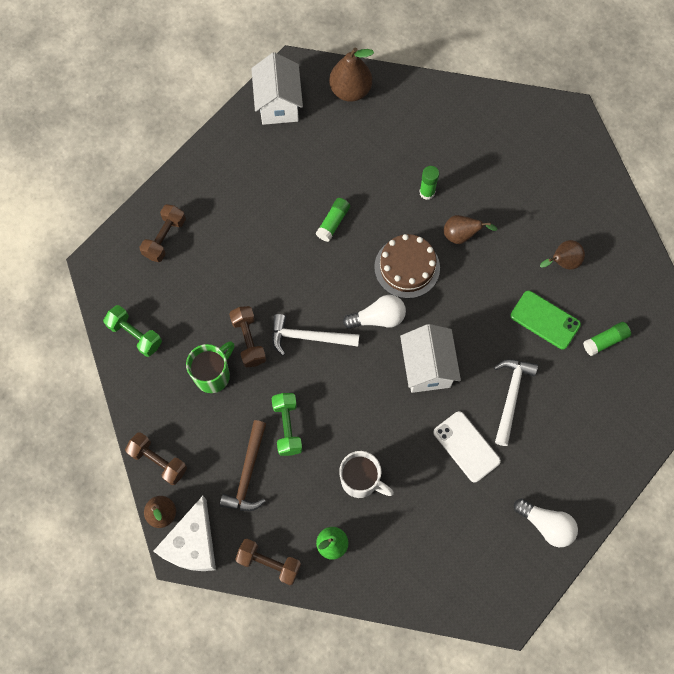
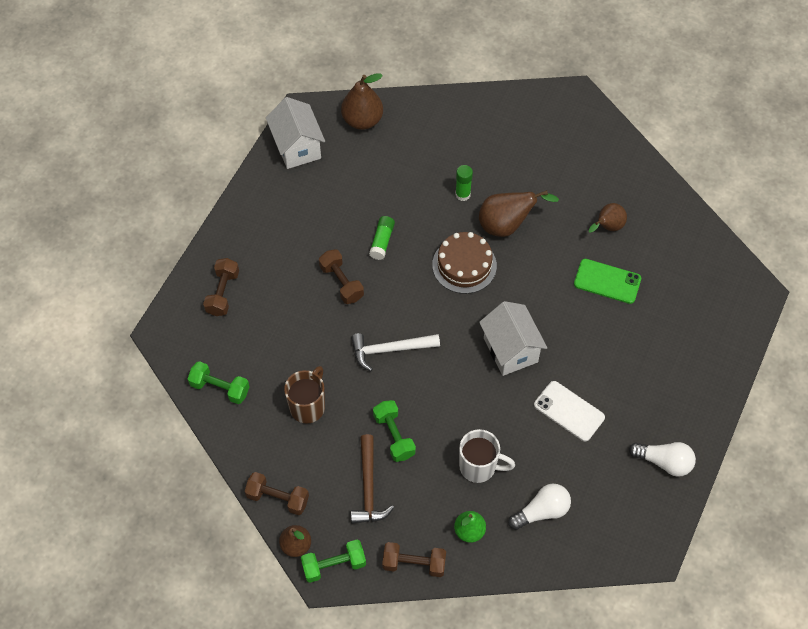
camera: 15 degrees left, 10 degrees down
(192, 543) = (334, 565): white cheese -> green dumbbell
(213, 375) = (308, 406): green mug -> brown mug
(248, 340) = (333, 366): brown dumbbell -> brown dumbbell (341, 282)
(378, 318) = (451, 317): white light bulb -> white light bulb (542, 511)
(461, 235) = (506, 225): brown pear -> brown pear, size x1.56
(511, 396) = (596, 356): white hammer -> none
(605, 341) = (668, 286): green glue stick -> none

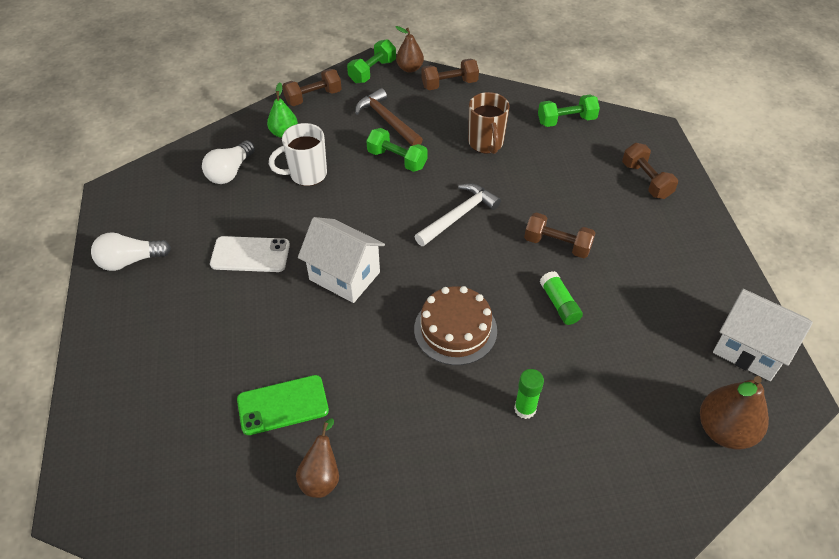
camera: 145 degrees right, 10 degrees down
(506, 225) = (445, 402): brown pear -> none

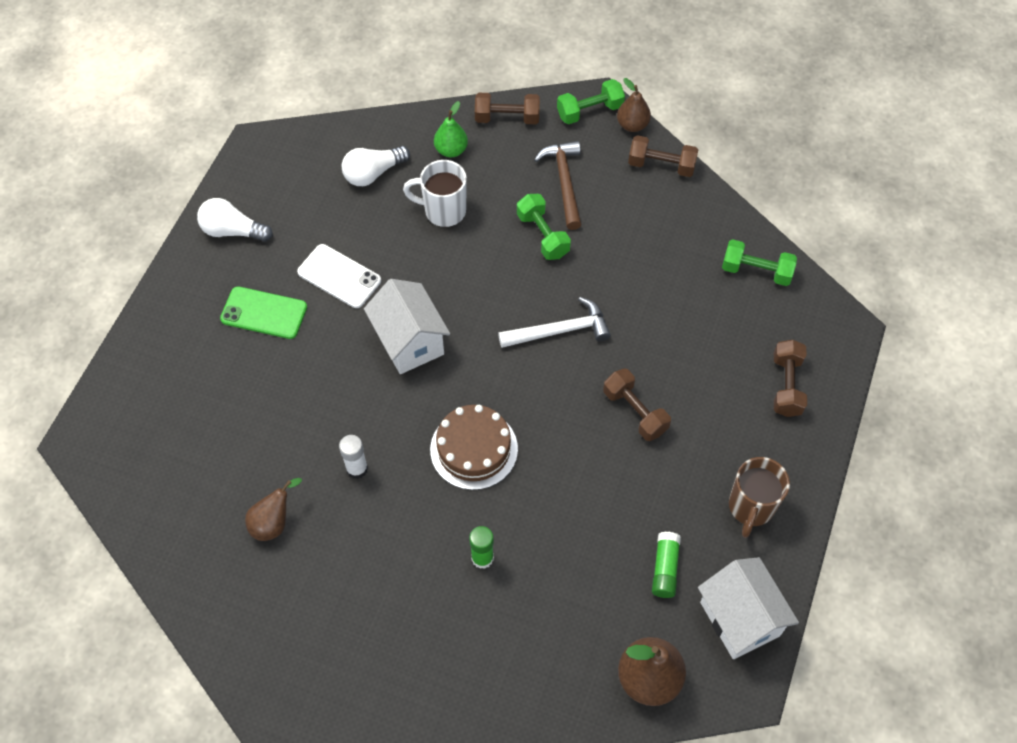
camera: 30 degrees right, 10 degrees up
(283, 405) = (280, 441): green phone -> green phone (264, 313)
(367, 393) = (357, 469): none -> white glue stick
(486, 143) = (647, 259): brown mug -> brown mug (750, 507)
(559, 304) = (589, 475): green glue stick -> green glue stick (665, 569)

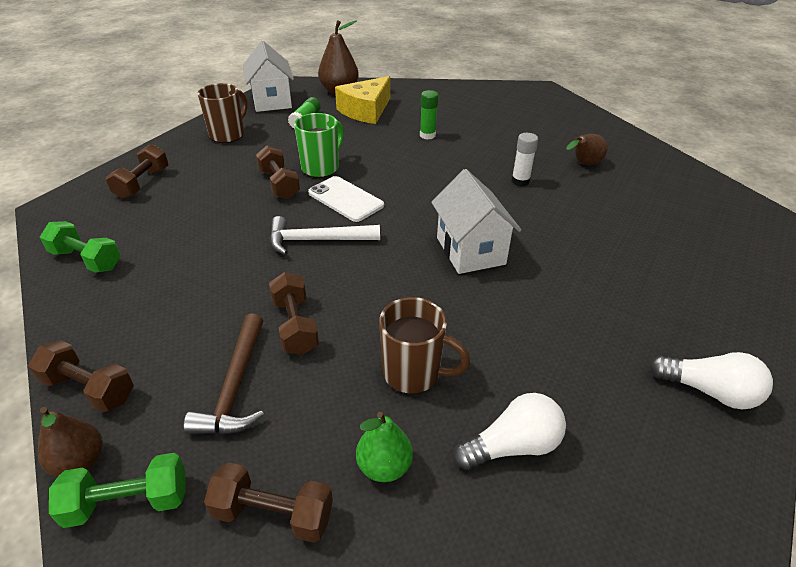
camera: 170 degrees left, 20 degrees down
(264, 313) = (634, 294): green phone -> none
(339, 276) = (551, 317): white phone -> white phone (345, 199)
(443, 211) = (413, 373): white mug -> brown mug
(474, 449) = (421, 180): brown cake -> none
(542, 235) = (295, 326): green dumbbell -> brown dumbbell
(586, 616) = (366, 111): none -> yellow cheese
(599, 453) = (321, 168): none -> green mug

